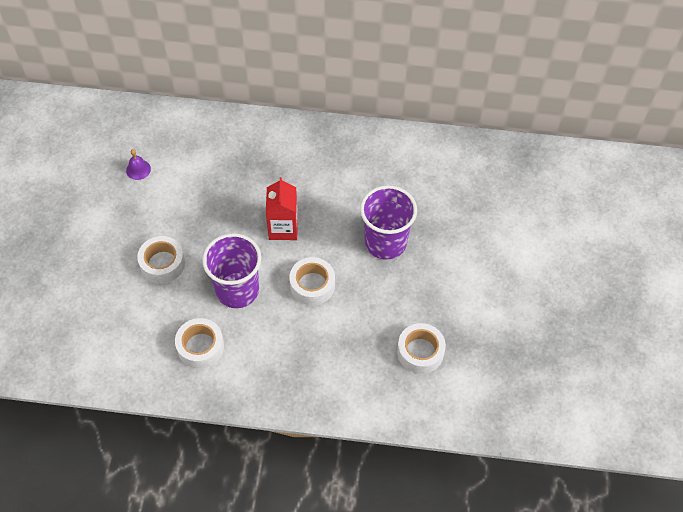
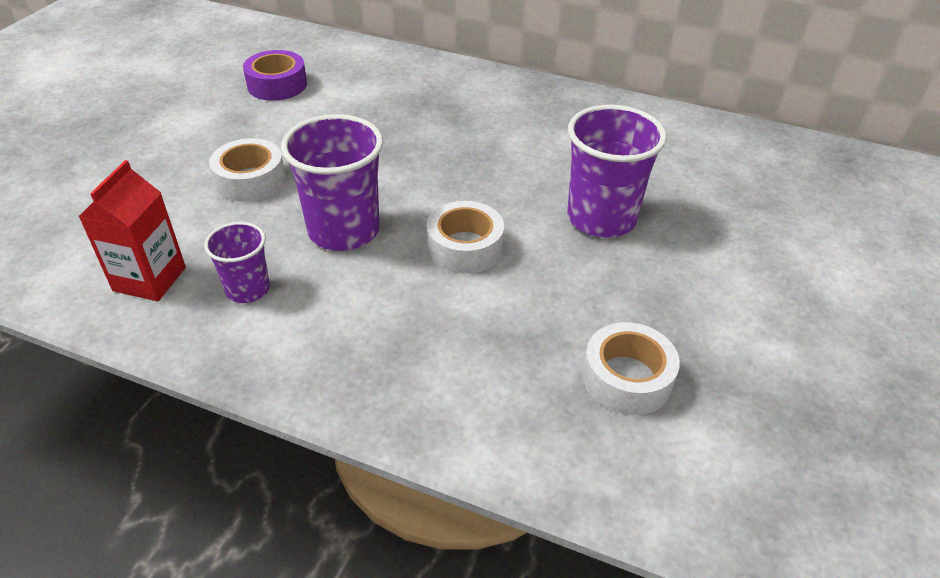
camera: 15 degrees right, 15 degrees down
(138, 169) = (277, 85): purple bell -> purple tape
(200, 347) = (248, 289): white tape -> purple cup
(283, 228) = (447, 174): red carton -> red carton (149, 279)

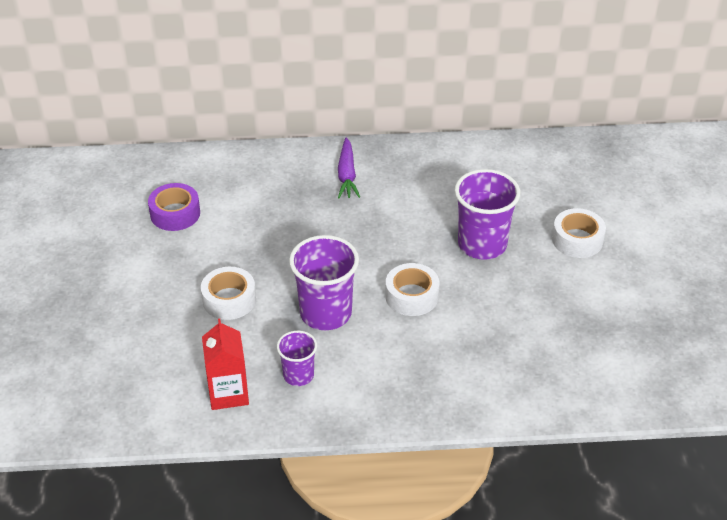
camera: 25 degrees left, 0 degrees up
(490, 101) = (347, 175): none -> purple carrot
(627, 378) = (557, 343): white tape -> white tape (577, 240)

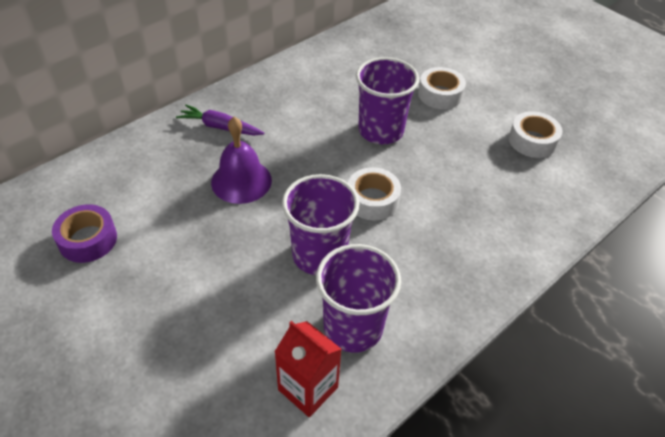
camera: 40 degrees left, 5 degrees up
(229, 300) = (220, 294): white tape -> white tape (532, 141)
(298, 375) = (353, 327): purple cup -> purple cup, size x1.77
(322, 227) = (241, 181): none -> purple bell
(347, 175) = (220, 127): purple carrot -> purple carrot turned 150 degrees clockwise

